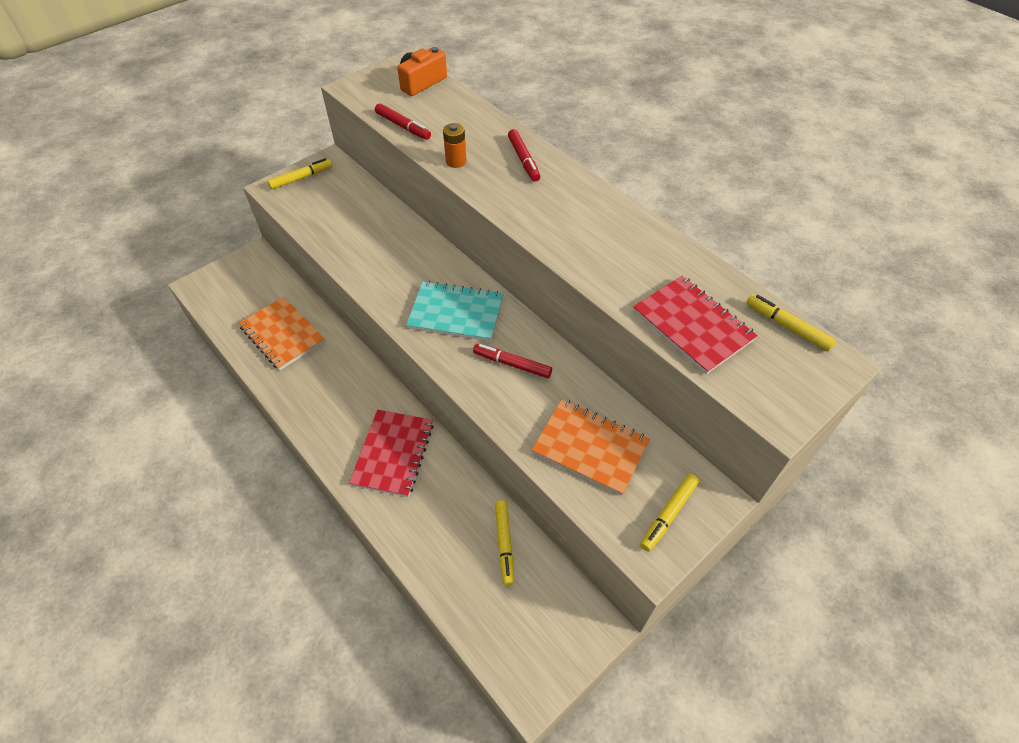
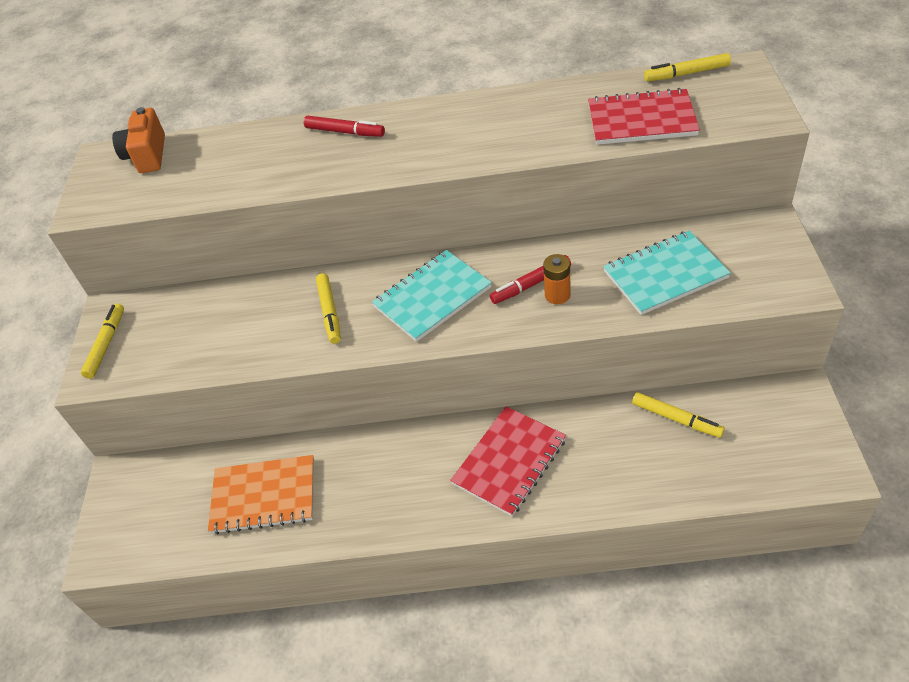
camera: 45 degrees left, 5 degrees down
(393, 453) = (509, 461): red notebook -> red notebook turned 75 degrees clockwise
(403, 126) = (196, 193): red marker -> none
(456, 161) = (293, 176): orange battery -> orange battery (557, 295)
(590, 448) = (665, 275): orange notebook -> turquoise notebook
(668, 514) = (766, 258): yellow marker -> yellow marker (330, 312)

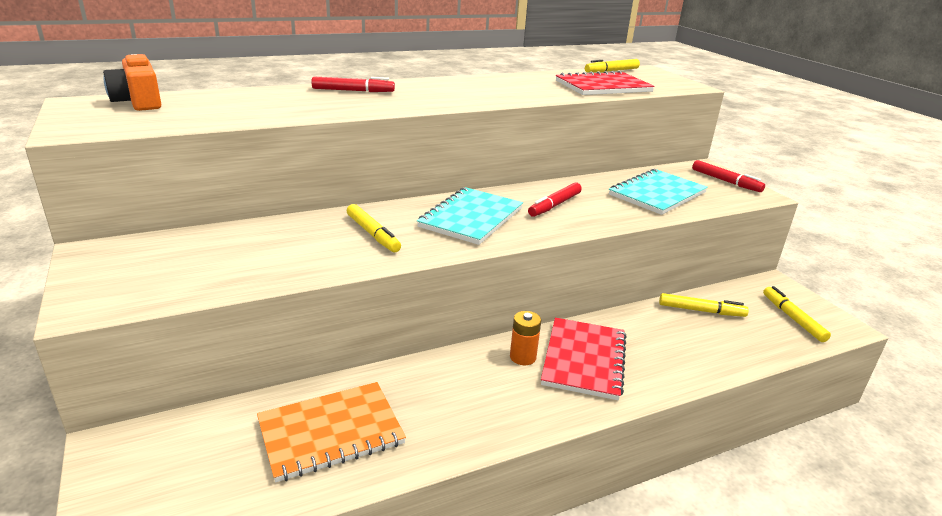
camera: 30 degrees left, 20 degrees down
(106, 344) = (98, 278): yellow marker -> yellow marker (792, 318)
(557, 295) = (583, 209): orange battery -> orange battery (523, 357)
(775, 257) = (726, 181): none -> red marker

